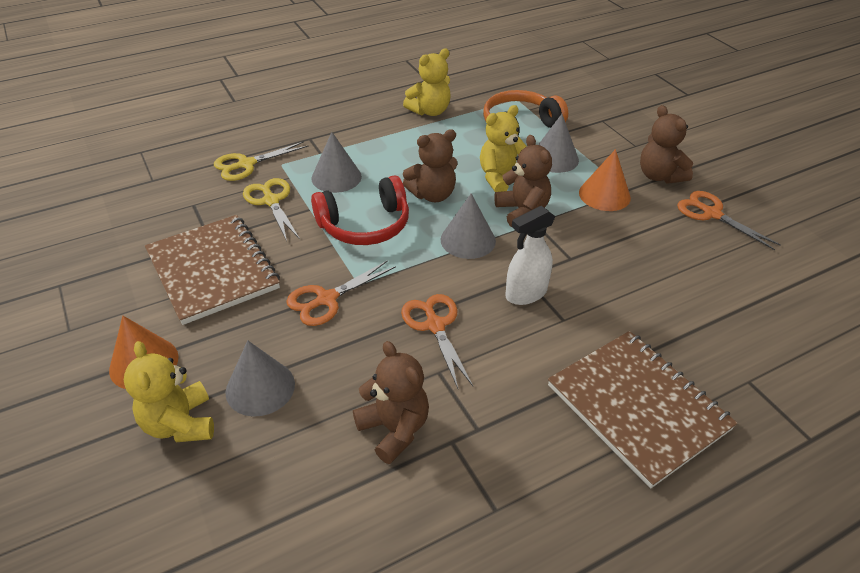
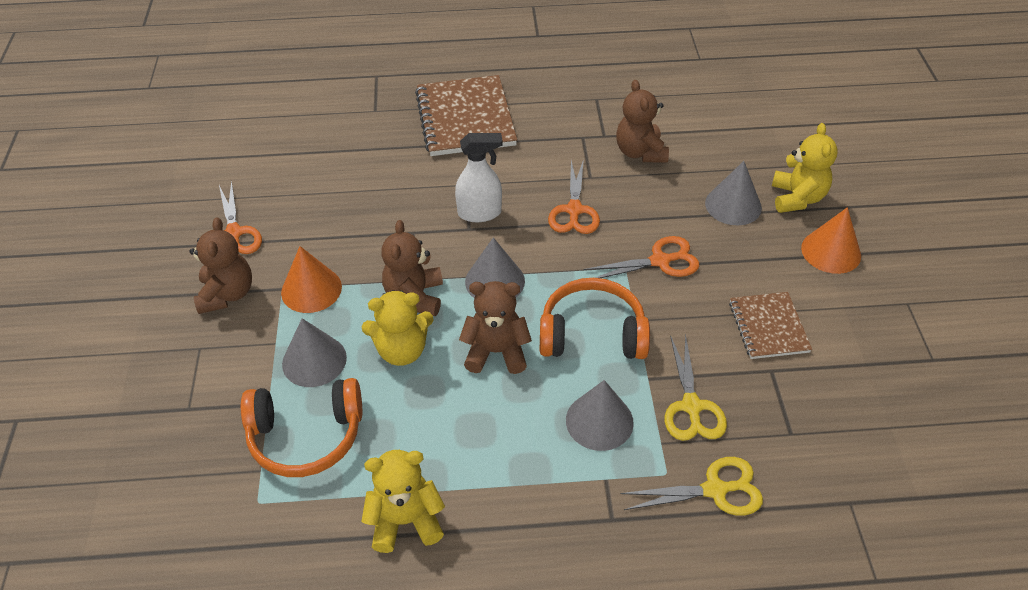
camera: 155 degrees left, 5 degrees up
(212, 270) = (768, 327): brown notebook -> brown notebook, size x0.58
(365, 225) = (592, 333): red headphones -> orange headphones

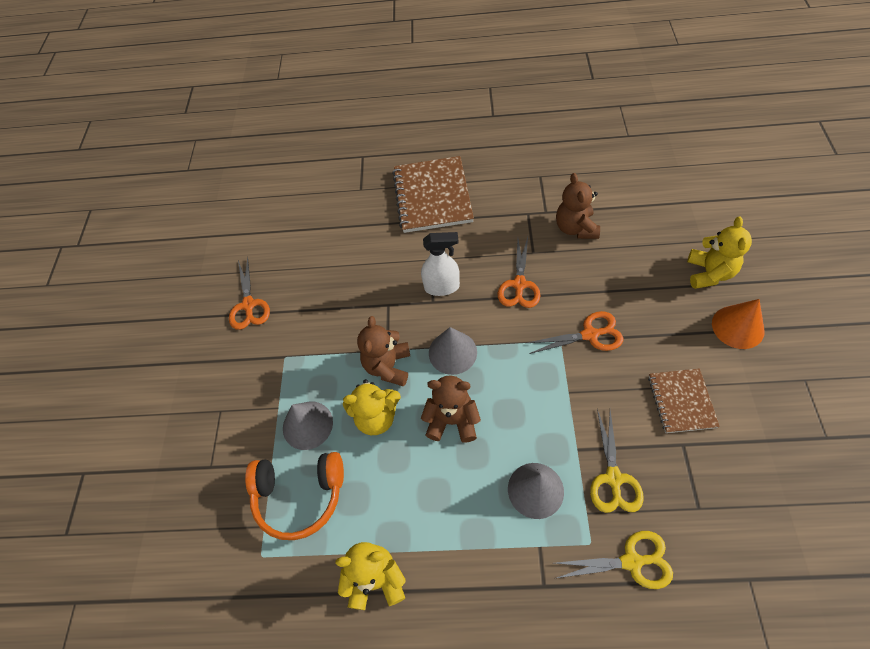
camera: 10 degrees right, 10 degrees up
(227, 294) = (242, 361): brown teddy bear -> none
(311, 289) = (307, 358): orange cone -> none
(592, 333) = (531, 404): orange headphones -> none
(733, 205) = (653, 280): grey cone -> none

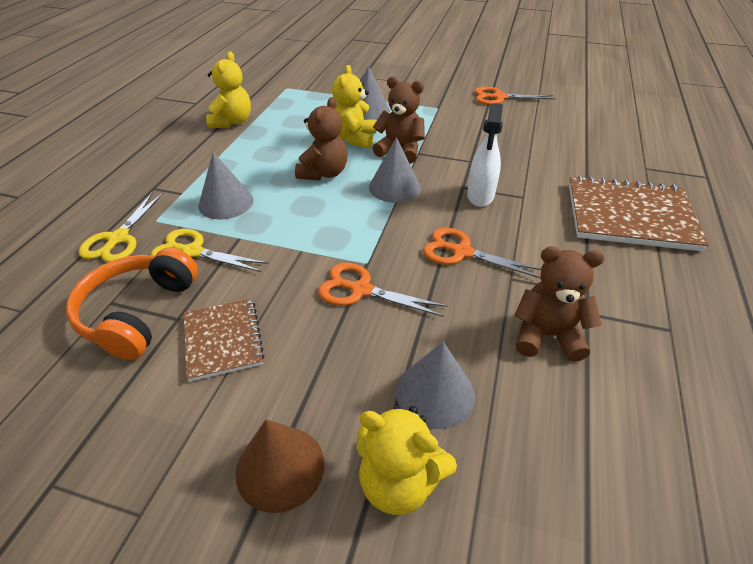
camera: 100 degrees right, 15 degrees down
(300, 496) = (315, 103): orange headphones -> orange headphones (138, 313)
(590, 334) = (361, 290): orange scissors -> orange scissors turned 105 degrees clockwise
(648, 271) = (435, 393): none -> grey cone
(681, 401) = (223, 340): brown notebook -> brown notebook turned 60 degrees clockwise
(737, 327) = (280, 467): orange cone -> brown cone

